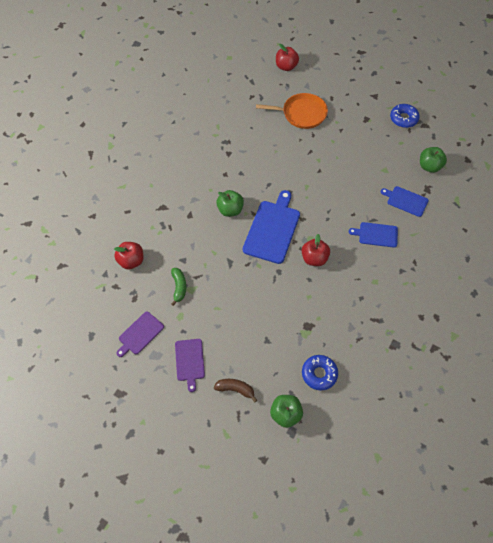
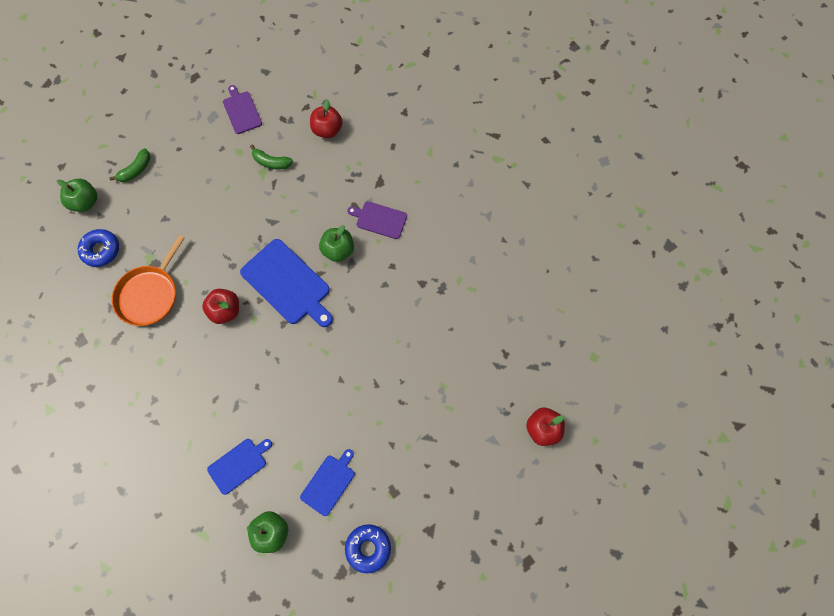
camera: 115 degrees right, 10 degrees up
(190, 361) = (187, 142): purple cutting board -> purple cutting board (379, 219)
(235, 389) = (136, 170): brown banana -> green banana
(301, 114) = (444, 406): orange pan -> orange pan (150, 294)
(376, 234) = (214, 398): blue cutting board -> blue cutting board (329, 483)

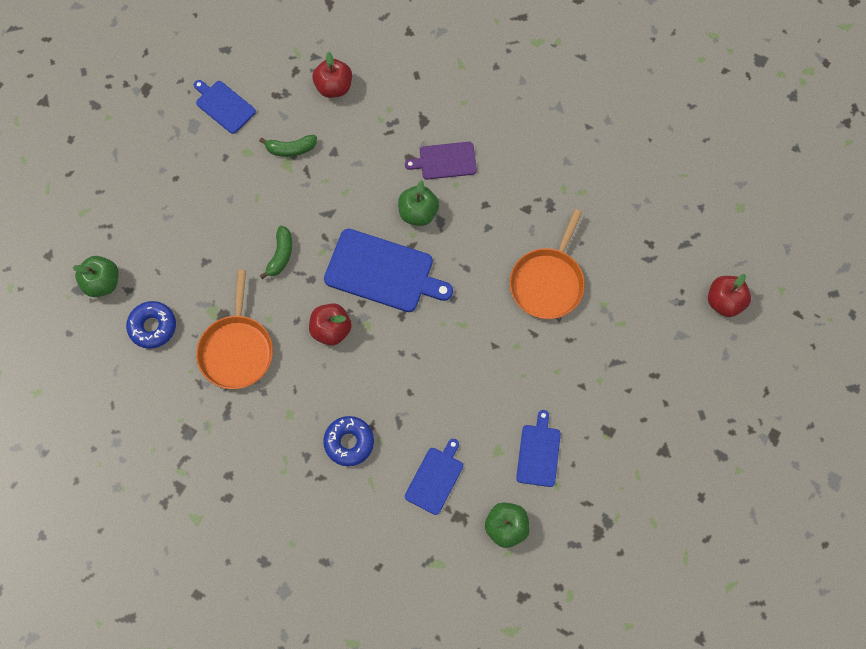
camera: 25 degrees left, 0 degrees up
(136, 170) = (140, 222): green banana -> green banana (280, 255)
(241, 111) = (224, 106): purple cutting board -> blue cutting board
(368, 548) = (612, 496): blue donut -> blue donut (349, 442)
(408, 348) = (548, 282): none -> orange pan

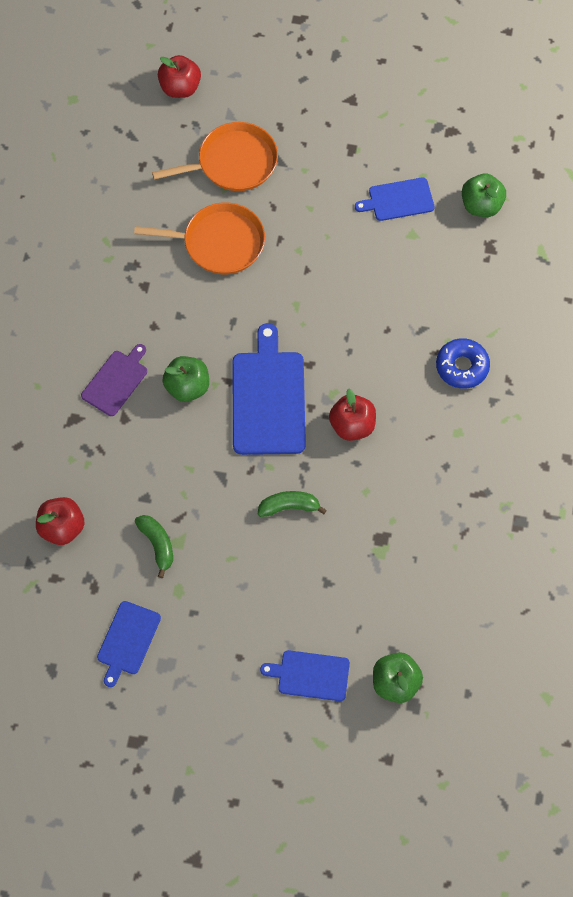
camera: 110 degrees left, 5 degrees down
(152, 327) = (423, 606): blue donut -> none
(237, 350) = (412, 510): orange pan -> orange pan (233, 163)
(435, 478) = (462, 279): blue cutting board -> blue cutting board (310, 675)
(445, 161) = (116, 381): purple cutting board -> purple cutting board turned 120 degrees counterclockwise

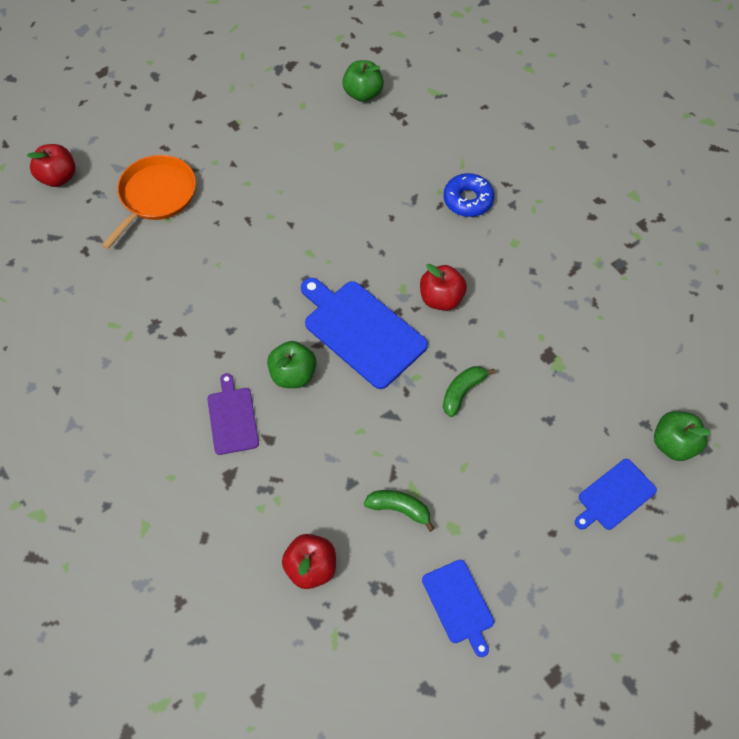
camera: 45 degrees left, 5 degrees down
(219, 243) = (205, 256): orange pan -> none
(398, 200) = (303, 131): blue cutting board -> none

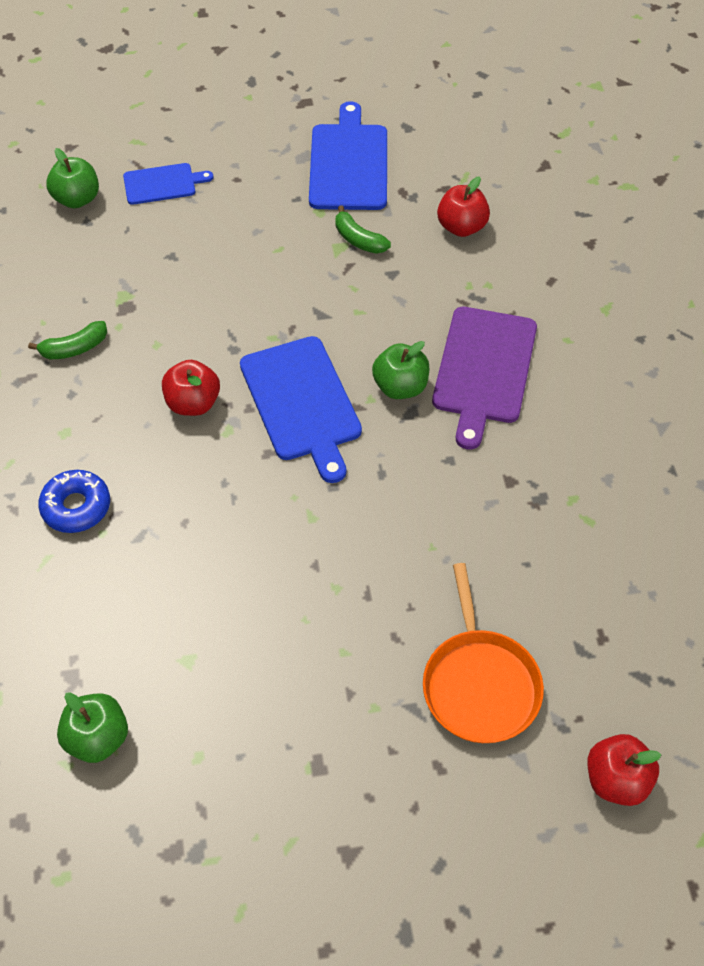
camera: 155 degrees left, 5 degrees down
(155, 196) = (479, 684): orange pan -> orange pan turned 60 degrees counterclockwise
(232, 418) = (484, 369): purple cutting board -> purple cutting board, size x1.73
(459, 604) = (348, 163): blue cutting board -> blue cutting board, size x1.73
(462, 392) = (236, 307): green banana -> green banana (74, 348)

